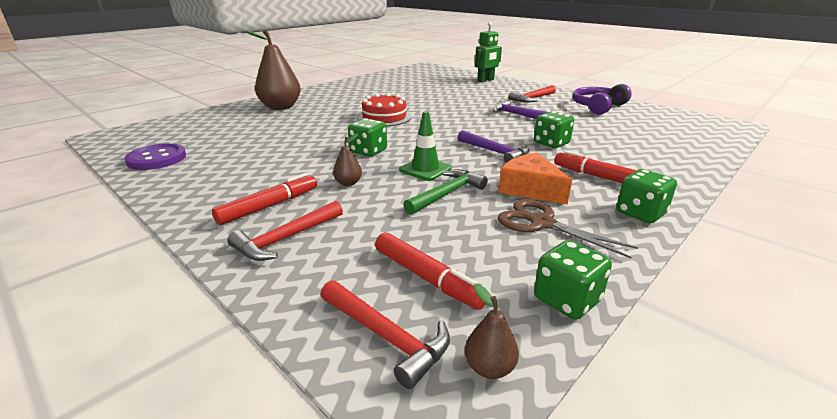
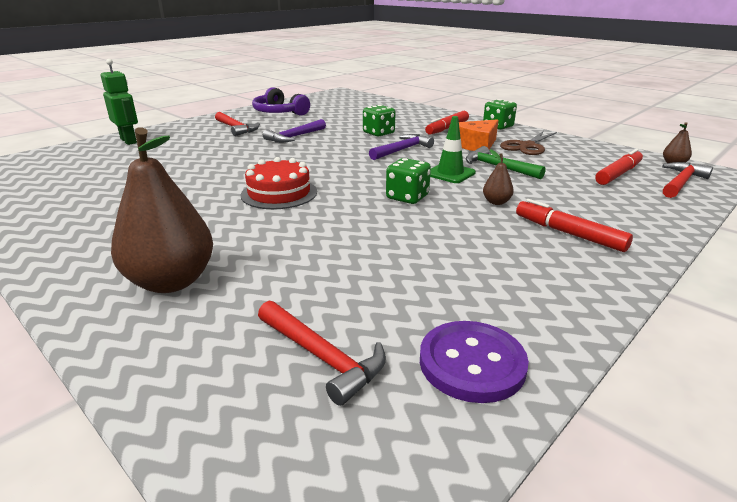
camera: 90 degrees left, 0 degrees up
(286, 239) = (617, 218): red hammer -> red hammer (322, 357)
(567, 299) = (605, 148): green dice -> none

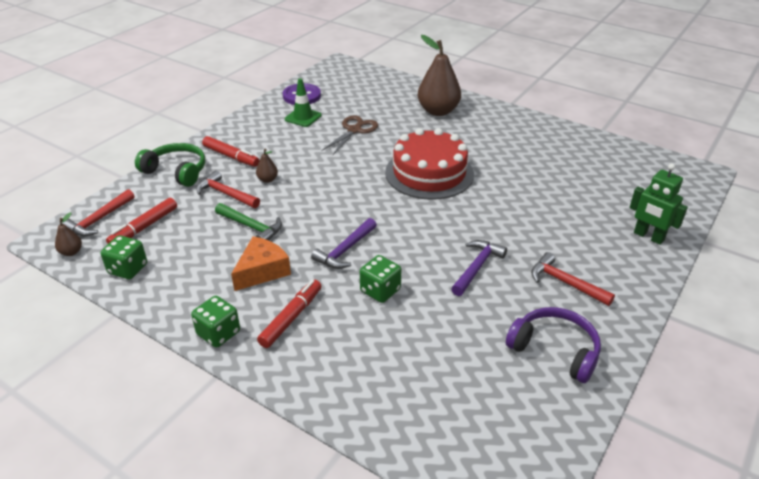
camera: 170 degrees right, 10 degrees up
(279, 193) = (429, 173): red cake -> red cake, size x1.56
(322, 357) = (355, 93): red hammer -> red hammer (226, 194)
(407, 197) = (333, 178): green dice -> green dice (128, 269)
(450, 173) = (298, 212): green traffic cone -> green traffic cone (303, 117)
(527, 146) = (204, 275): brown scissors -> brown scissors (354, 130)
(639, 221) = (176, 171): none -> green headphones

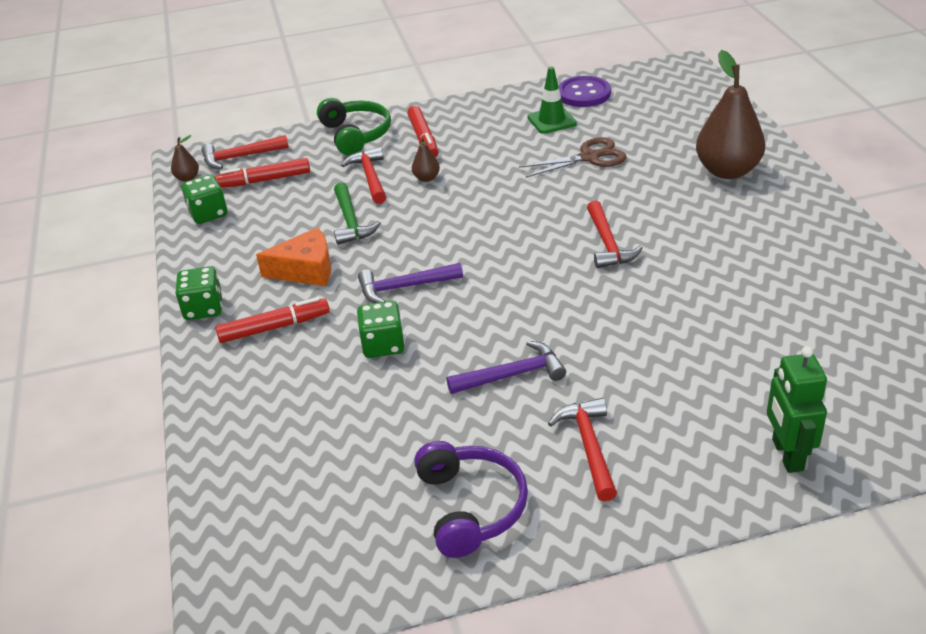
camera: 45 degrees right, 0 degrees up
(429, 173) = (608, 244): red cake -> red hammer

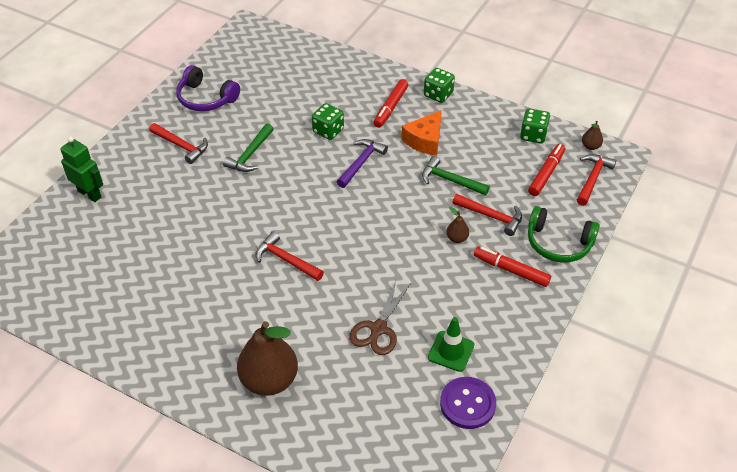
camera: 130 degrees right, 10 degrees up
(512, 375) = (250, 155): purple hammer -> green hammer

